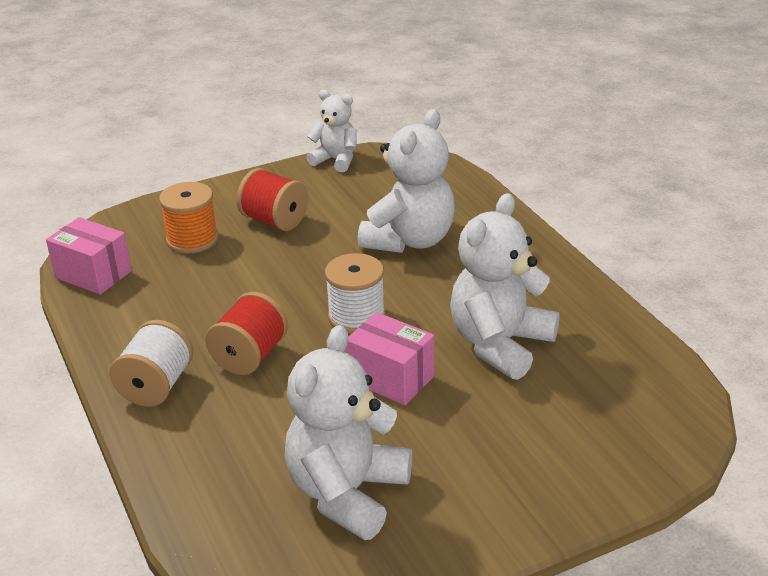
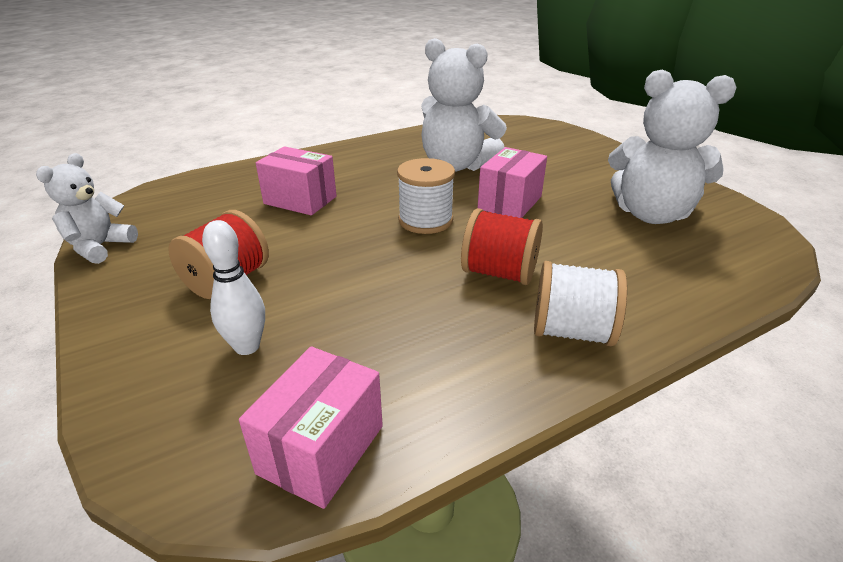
camera: 95 degrees left, 0 degrees up
(192, 239) = (247, 346): orange spool -> white bowling pin
(410, 240) = (300, 200): white teddy bear -> pink box

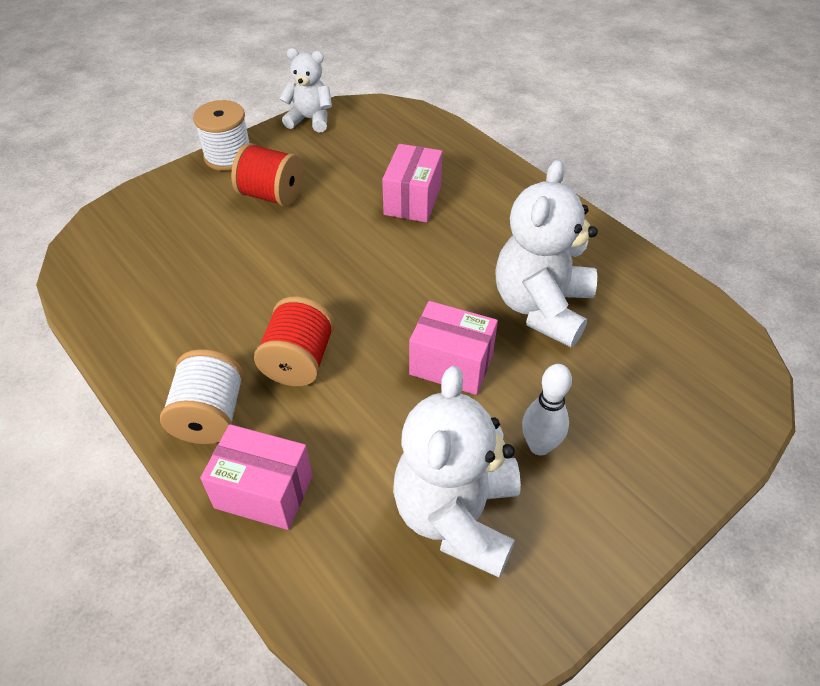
camera: 80 degrees right, 15 degrees up
(247, 346) = (193, 228): white bowling pin -> white bowling pin (539, 446)
(321, 449) = (99, 285): pink box -> pink box (263, 492)
(425, 220) = (391, 296): white spool -> white spool (228, 156)

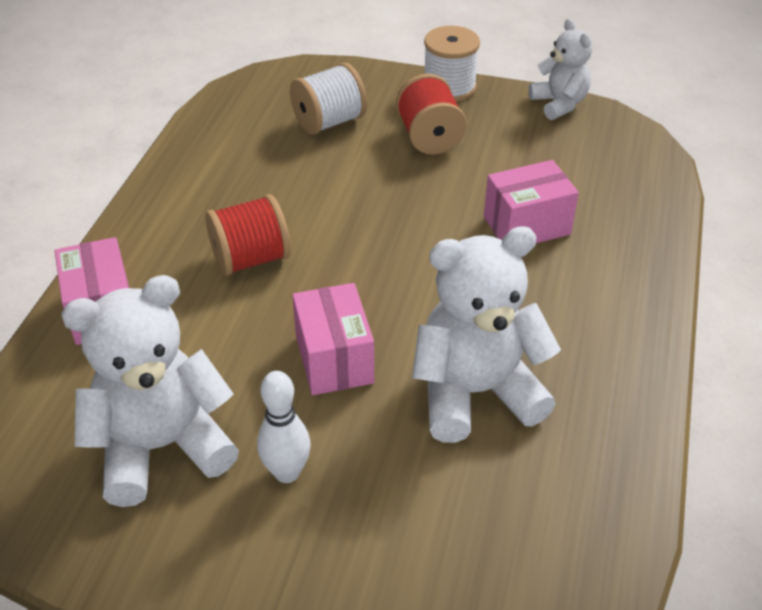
camera: 55 degrees right, 5 degrees down
(210, 416) = (153, 241): white spool -> white spool (329, 122)

